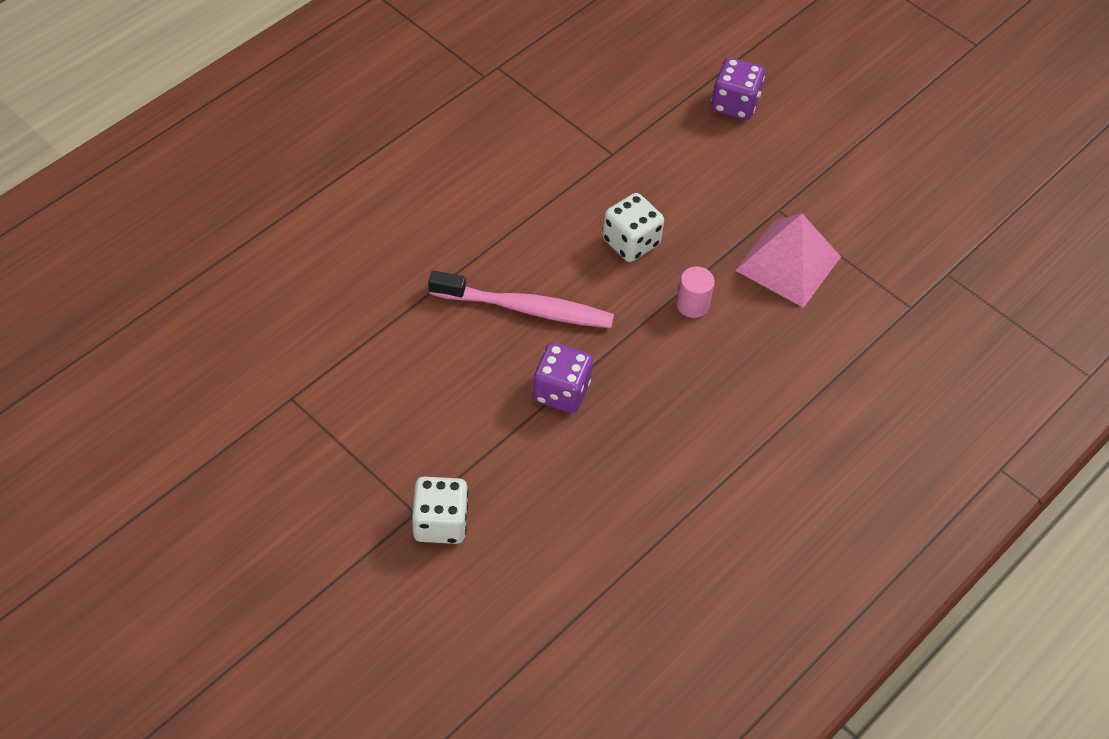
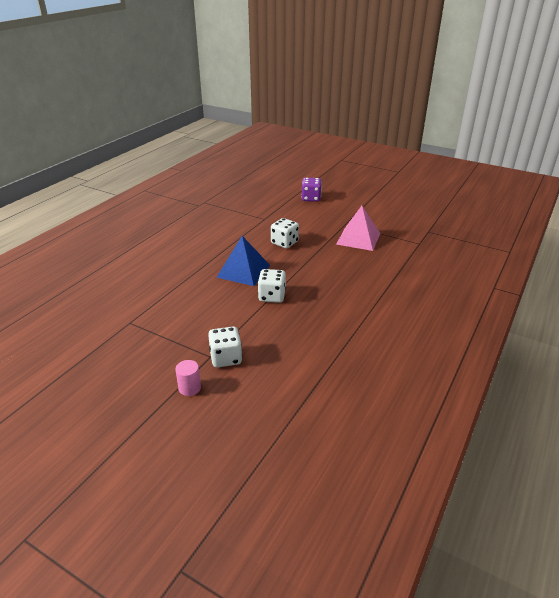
camera: 10 degrees left, 20 degrees down
(526, 308) = (243, 271): pink toothbrush -> blue pyramid
(561, 391) = (272, 296): purple dice -> white dice
(692, 305) = (322, 257): pink cylinder -> pink cylinder (189, 388)

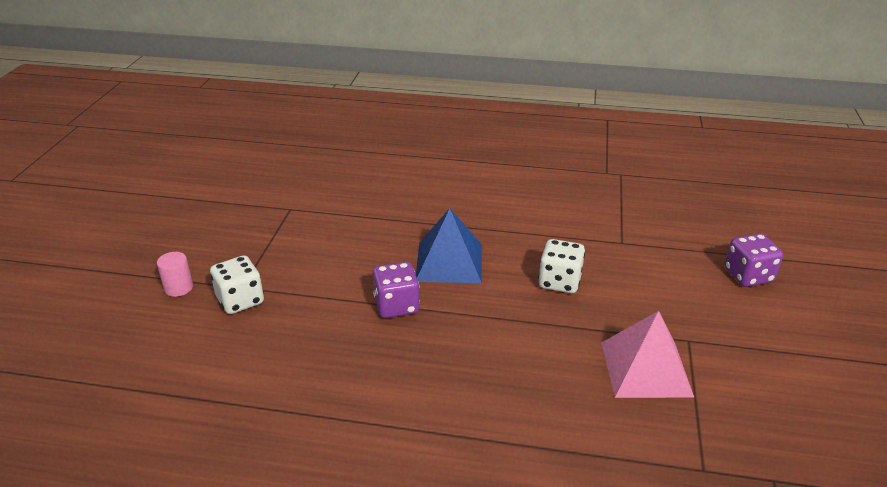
camera: 70 degrees right, 0 degrees up
(272, 296) = (396, 306): white dice -> purple dice

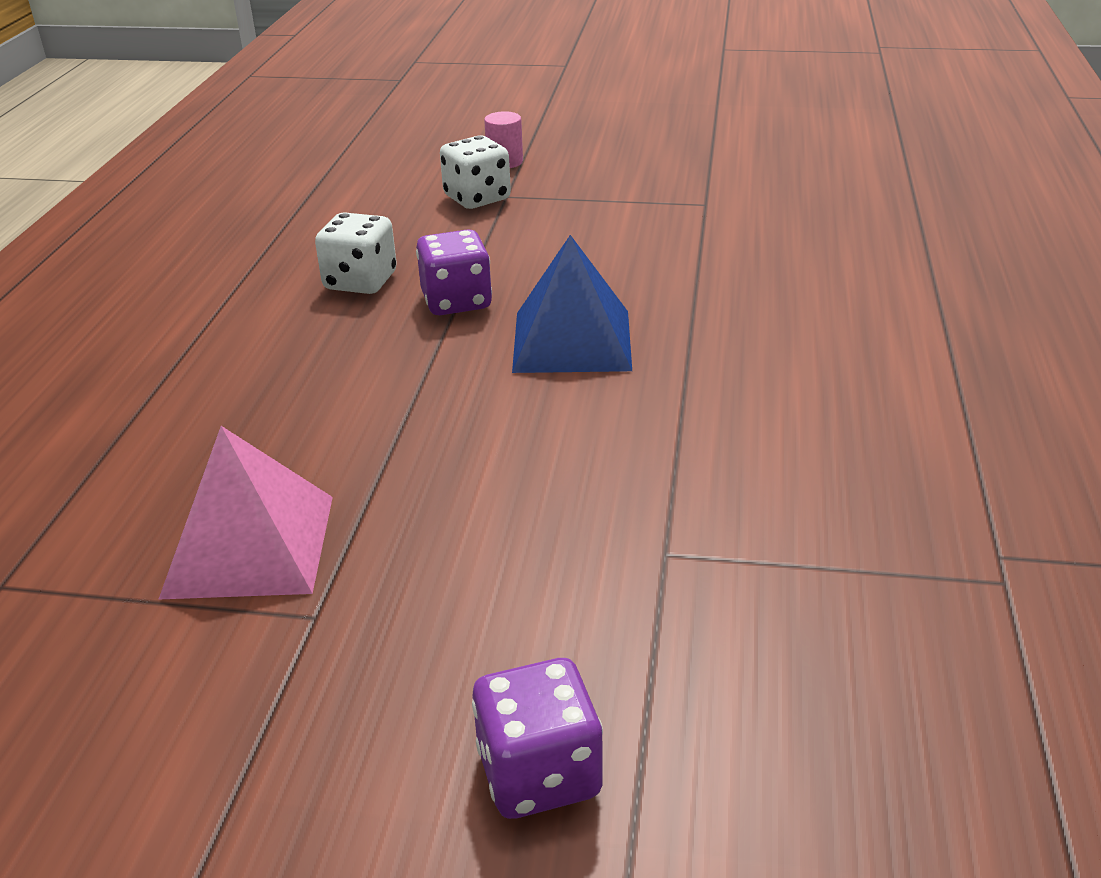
camera: 90 degrees right, 0 degrees up
(559, 282) = (515, 457): white dice -> white dice (360, 281)

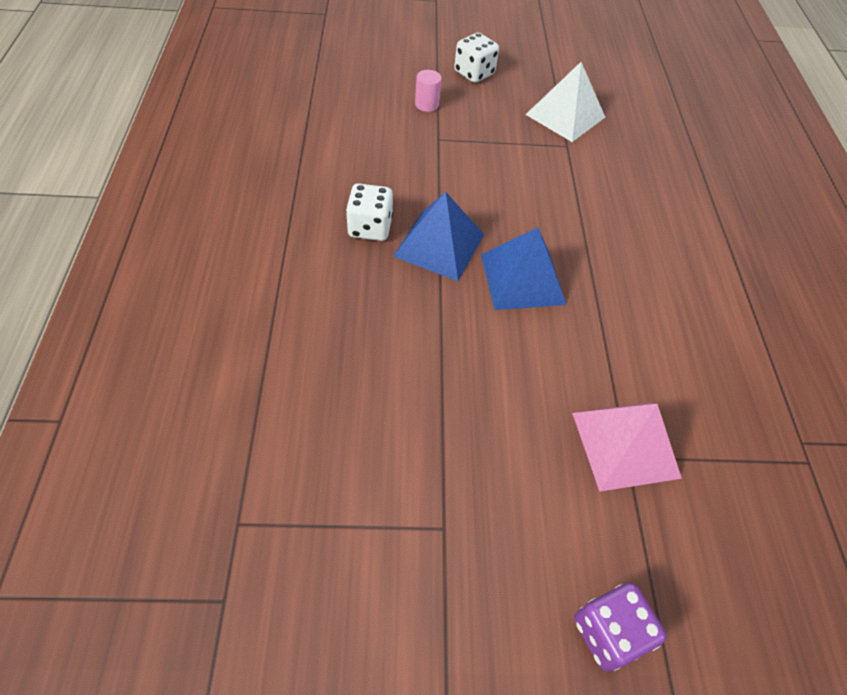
camera: 15 degrees left, 20 degrees up
(249, 545) = (384, 473): pink pyramid -> pink pyramid (625, 444)
(456, 301) = (439, 245): purple dice -> blue pyramid
(477, 198) = (420, 142): white dice -> white dice (474, 73)
(715, 173) = (565, 115): none -> white pyramid

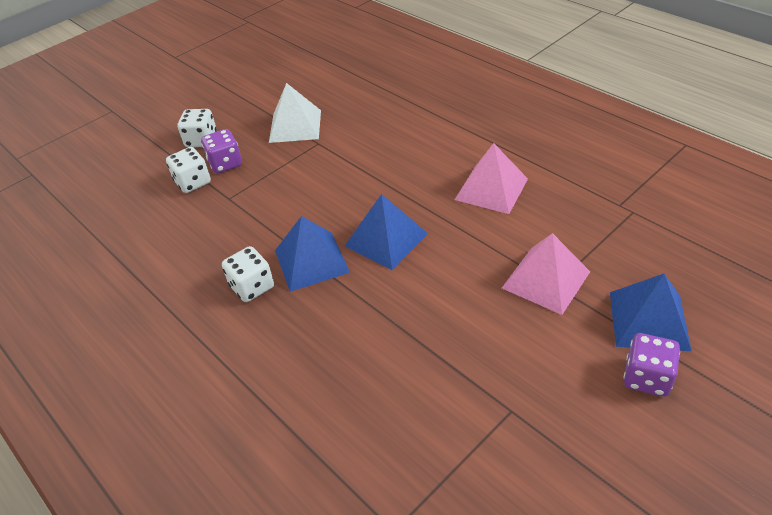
camera: 35 degrees left, 10 degrees down
(427, 104) = (193, 182): pink cylinder -> white dice
(469, 107) = (225, 163): none -> purple dice
(679, 313) = (491, 189): none -> pink pyramid
(683, 582) = (648, 320): none -> blue pyramid

